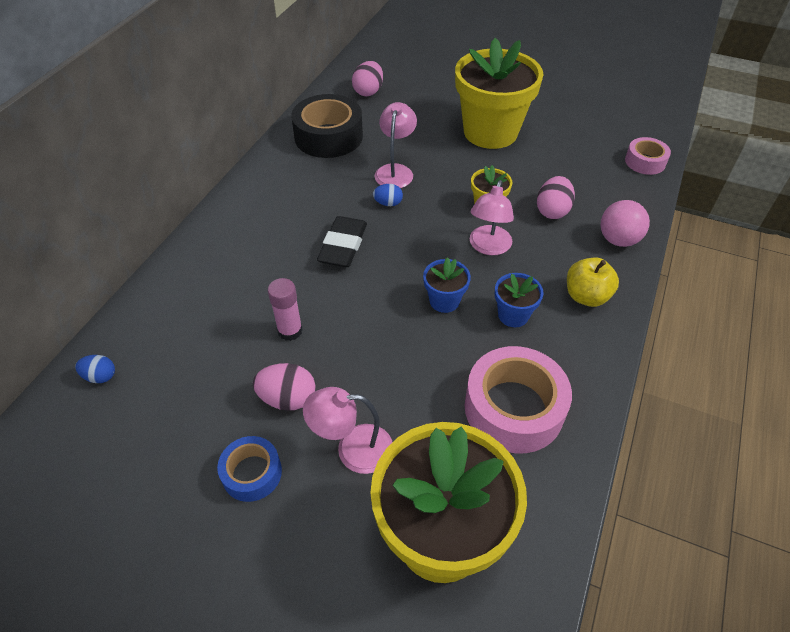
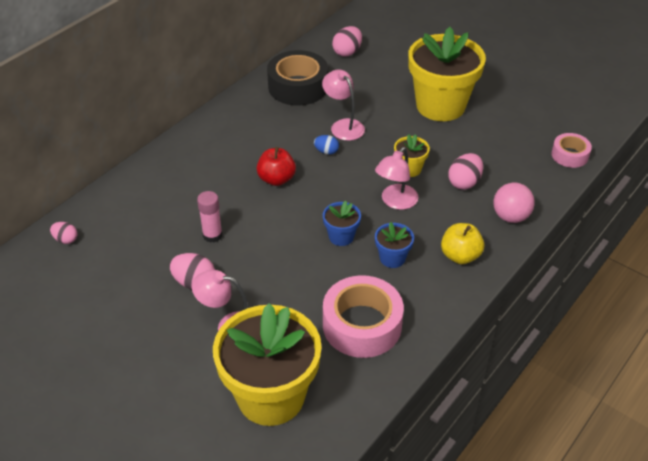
camera: 15 degrees right, 5 degrees down
(100, 376) = (66, 240): blue egg -> pink egg
(252, 473) = (152, 326): blue tape -> none
(343, 246) = (276, 179): black eraser -> red apple
(395, 171) = (343, 126): pink lamp -> pink lamp turned 60 degrees counterclockwise

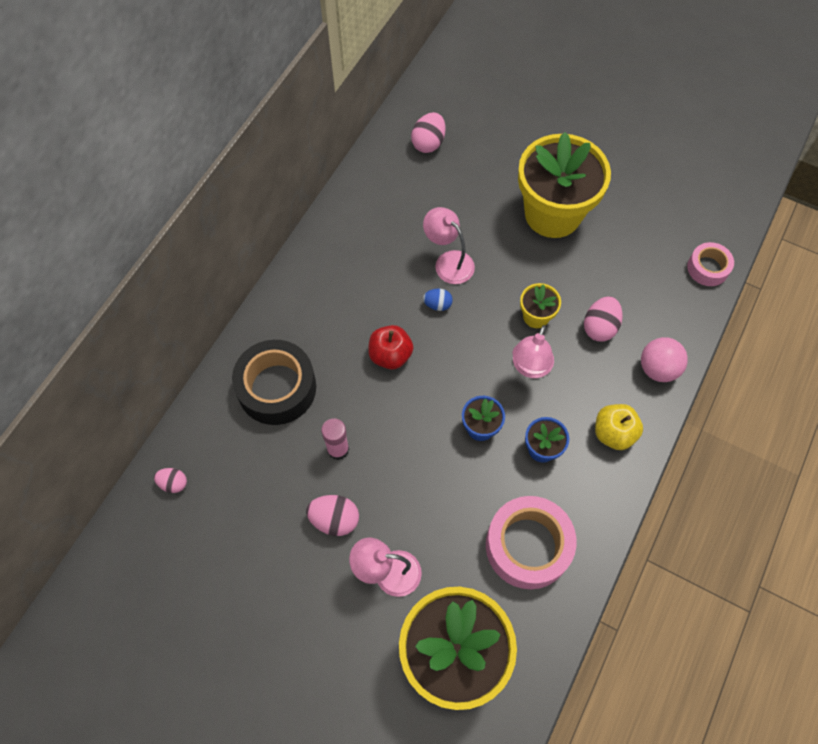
camera: 10 degrees left, 20 degrees up
(298, 87) = (382, 208): black tape -> black tape (277, 388)

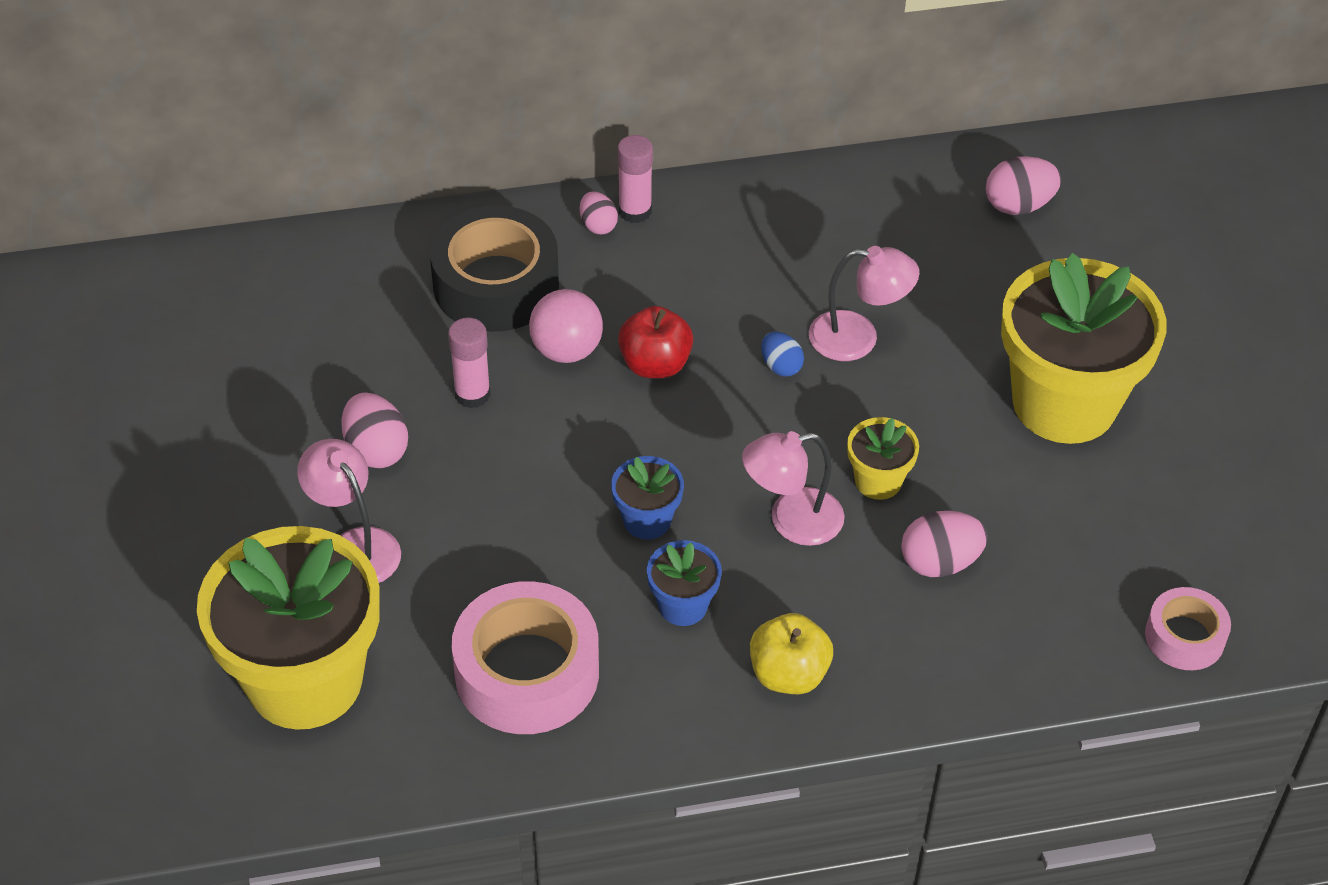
camera: 50 degrees right, 15 degrees down
(173, 483) = (281, 272): pink egg -> pink egg (598, 225)
(287, 293) = (635, 211): none -> pink glue stick
(448, 262) = (858, 338): pink lamp -> pink lamp turned 90 degrees clockwise
(658, 369) = (946, 669): pink ball -> pink ball (566, 350)

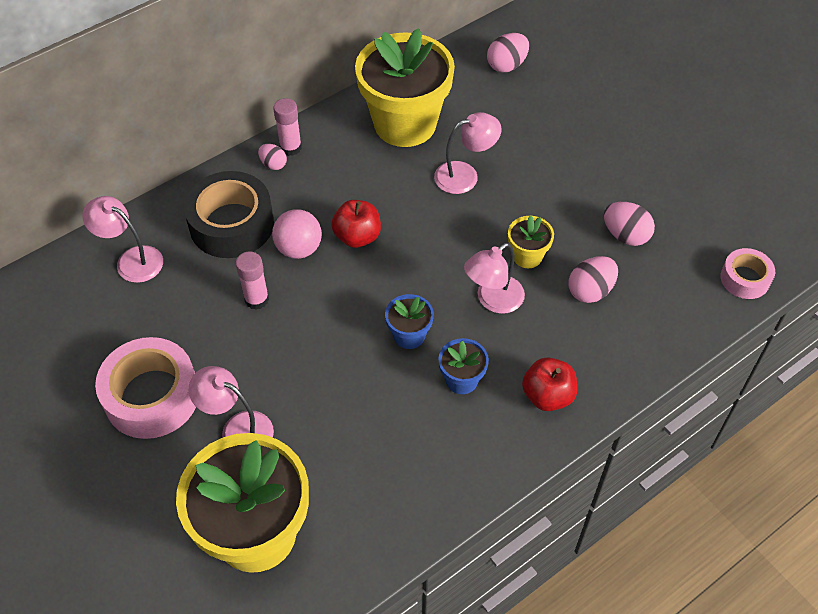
camera: 25 degrees left, 5 degrees up
(341, 282) = (131, 260): none -> pink lamp
(376, 450) = (216, 360): pink egg -> pink egg (625, 235)
(527, 672) = (393, 464): pink tape -> pink tape (152, 396)
(781, 366) = (431, 209): blue egg -> none
(788, 674) = (547, 396): yellow apple -> red apple
(1064, 403) = (600, 170): yellow flower pot -> yellow flower pot (405, 124)

